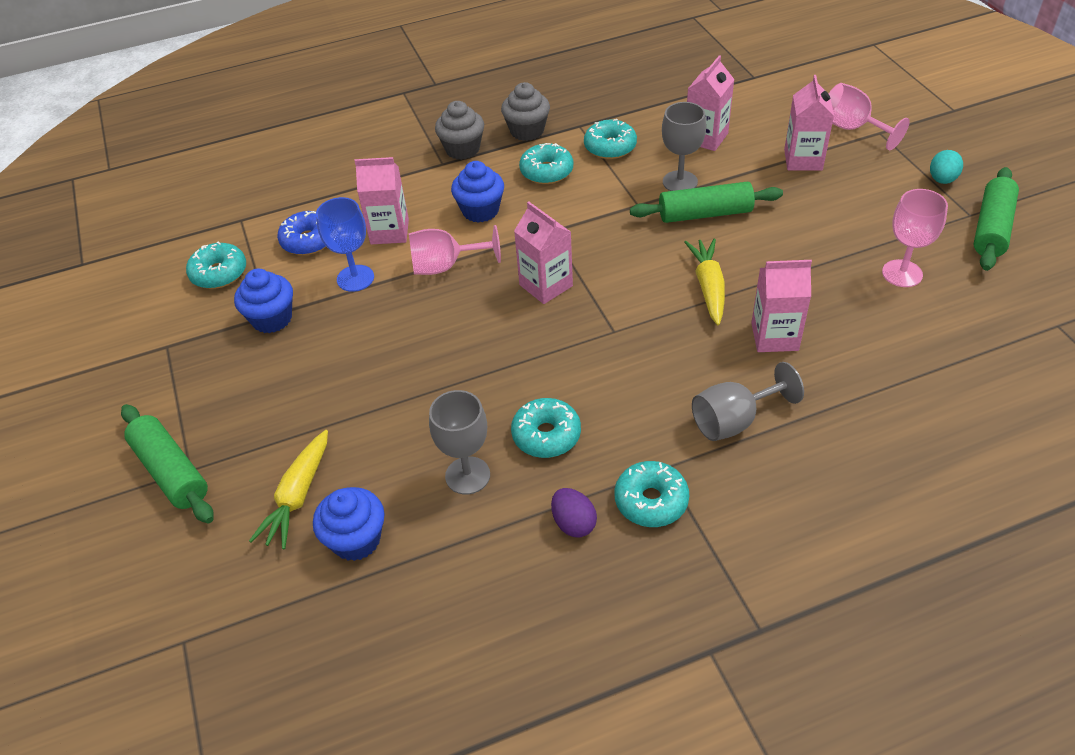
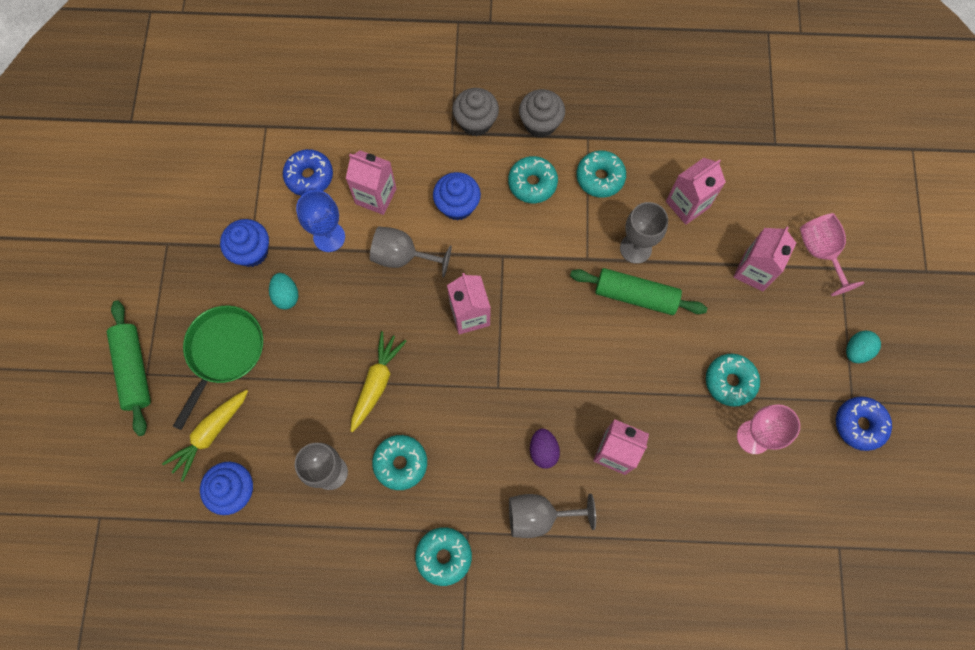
camera: 20 degrees right, 25 degrees up
(219, 273) = (229, 182): turquoise donut -> turquoise donut (730, 381)
(279, 414) = (224, 352): none -> green pan
(331, 340) = (286, 295): none -> turquoise egg
(445, 266) = (402, 256): pink goblet -> grey goblet
(573, 523) = (383, 549): purple egg -> purple egg (543, 451)
(708, 287) = (593, 377): yellow carrot -> yellow carrot (377, 383)
(992, 228) = (859, 425): green rolling pin -> blue donut

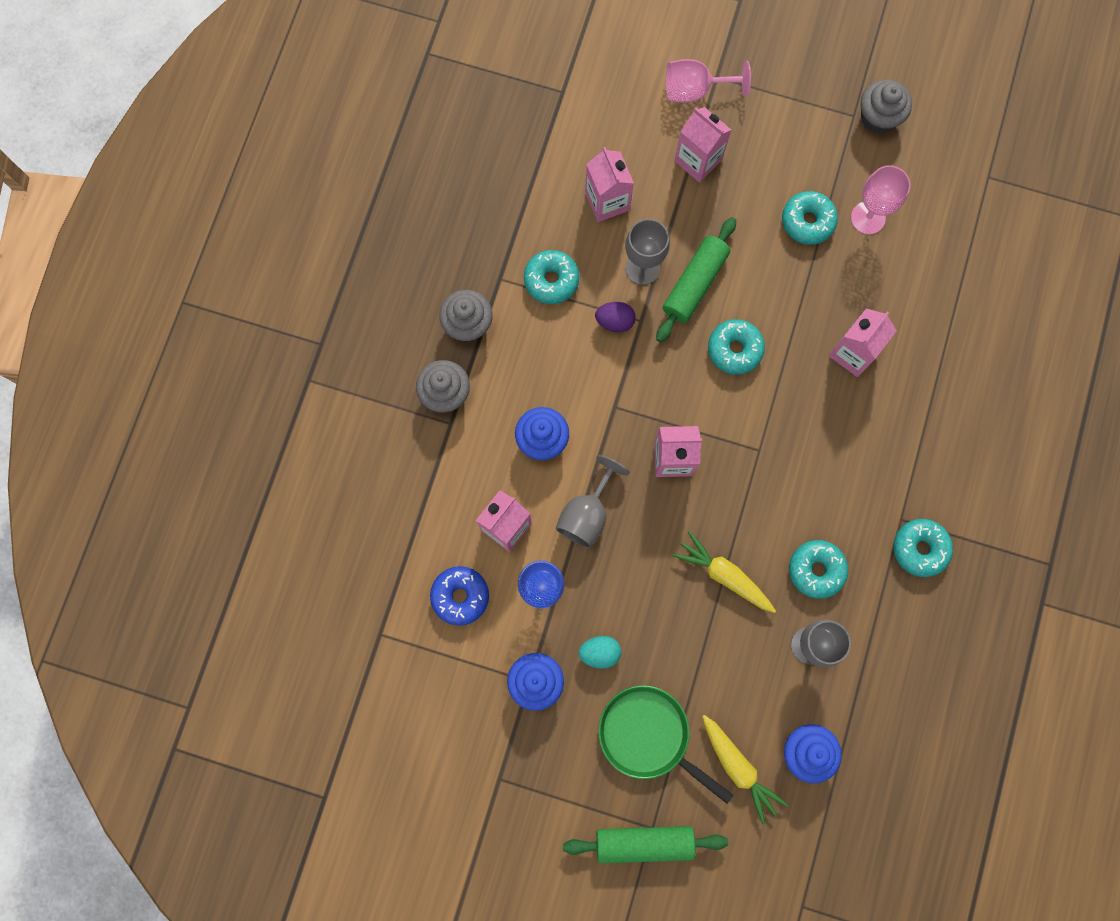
camera: 75 degrees left, 5 degrees up
(532, 183) = (538, 353): turquoise donut -> turquoise donut (734, 349)
(539, 516) = (900, 445): grey goblet -> none
(543, 451) = (835, 422): purple egg -> purple egg (615, 321)
(856, 350) = (805, 94): turquoise egg -> none
(859, 425) = (878, 118): blue donut -> grey cupcake

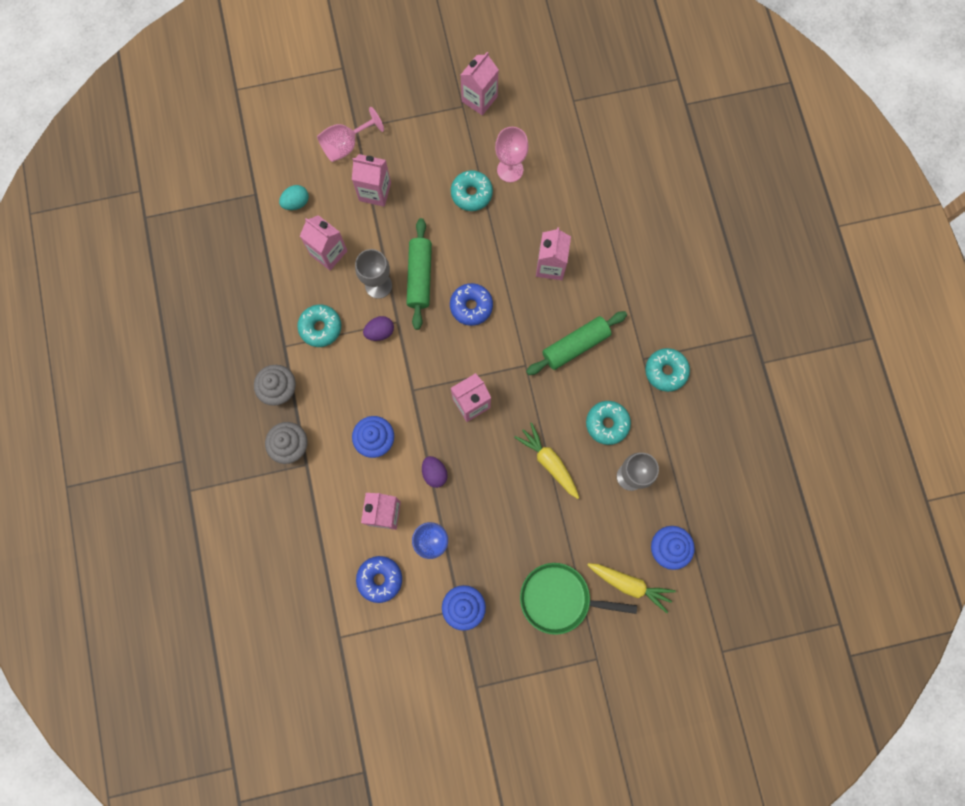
camera: 30 degrees left, 0 degrees up
(587, 514) = (434, 473): grey goblet -> purple egg
(599, 652) = (495, 562): turquoise egg -> turquoise egg (296, 202)
(644, 842) = (596, 671): green rolling pin -> green rolling pin (575, 346)
(724, 575) = (549, 462): yellow carrot -> yellow carrot turned 45 degrees clockwise
(734, 349) = (471, 306): turquoise donut -> blue donut
(878, 118) = (479, 99): grey cupcake -> pink carton

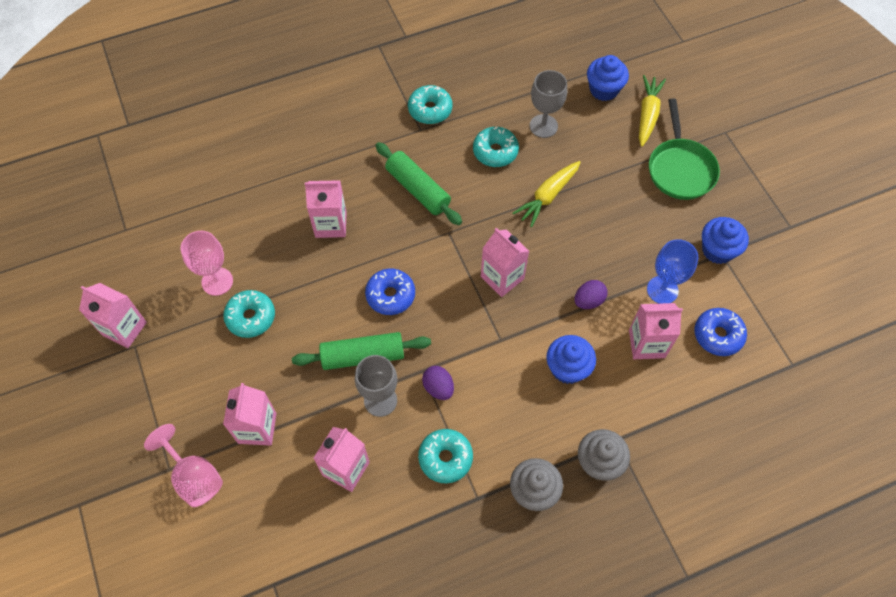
camera: 100 degrees left, 15 degrees down
(296, 202) = (281, 525): turquoise egg -> none

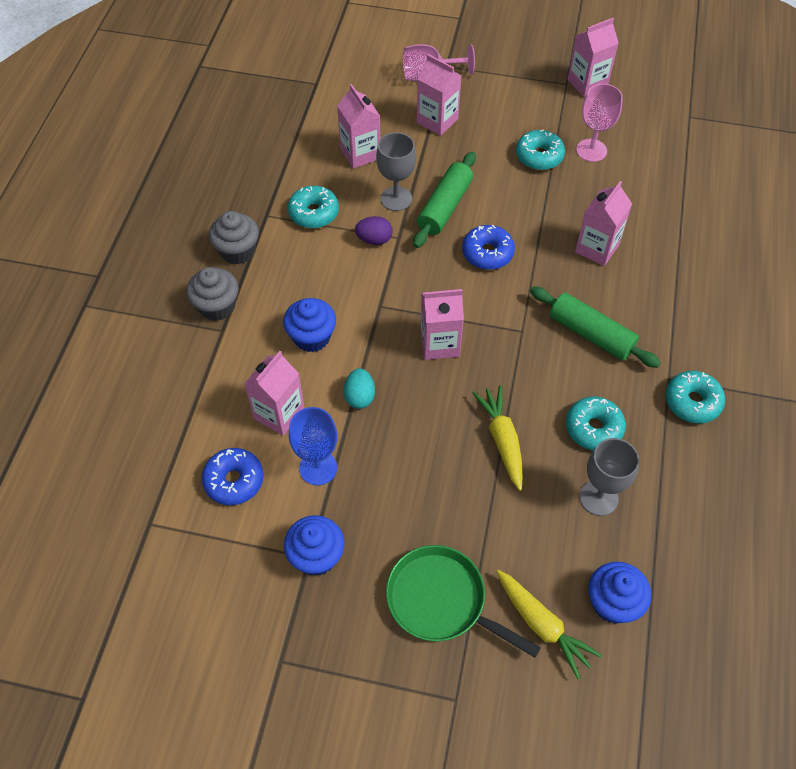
camera: 125 degrees right, 5 degrees down
(418, 189) = (591, 334): green rolling pin -> green rolling pin turned 45 degrees clockwise
(588, 301) = (359, 396): purple egg -> turquoise egg

